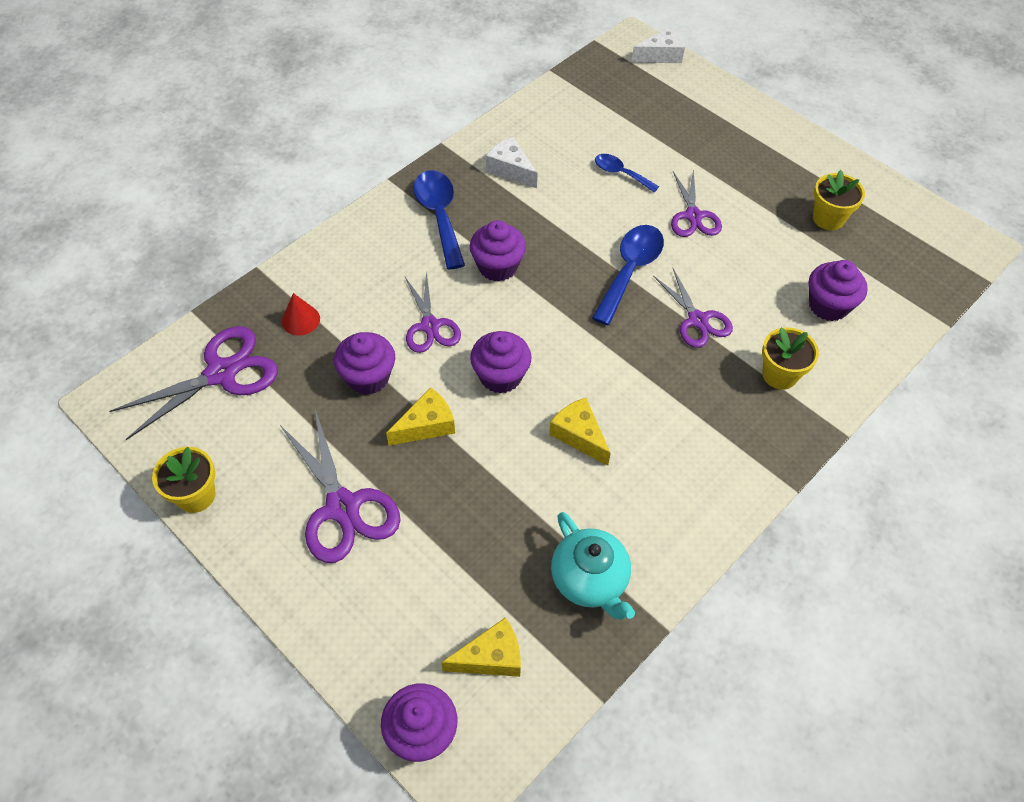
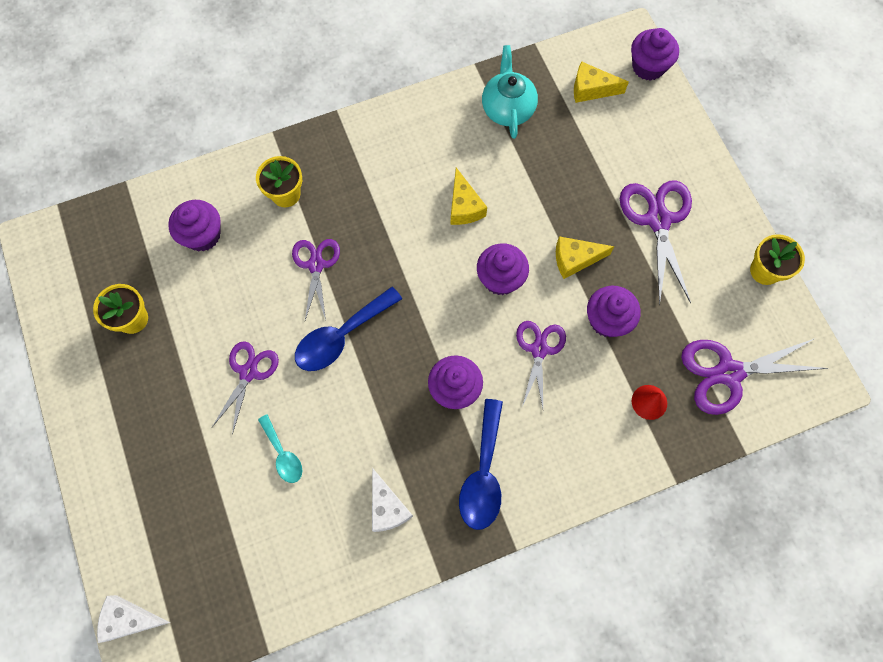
camera: 155 degrees left, 15 degrees up
(620, 173) = (283, 454): blue spoon -> turquoise spoon

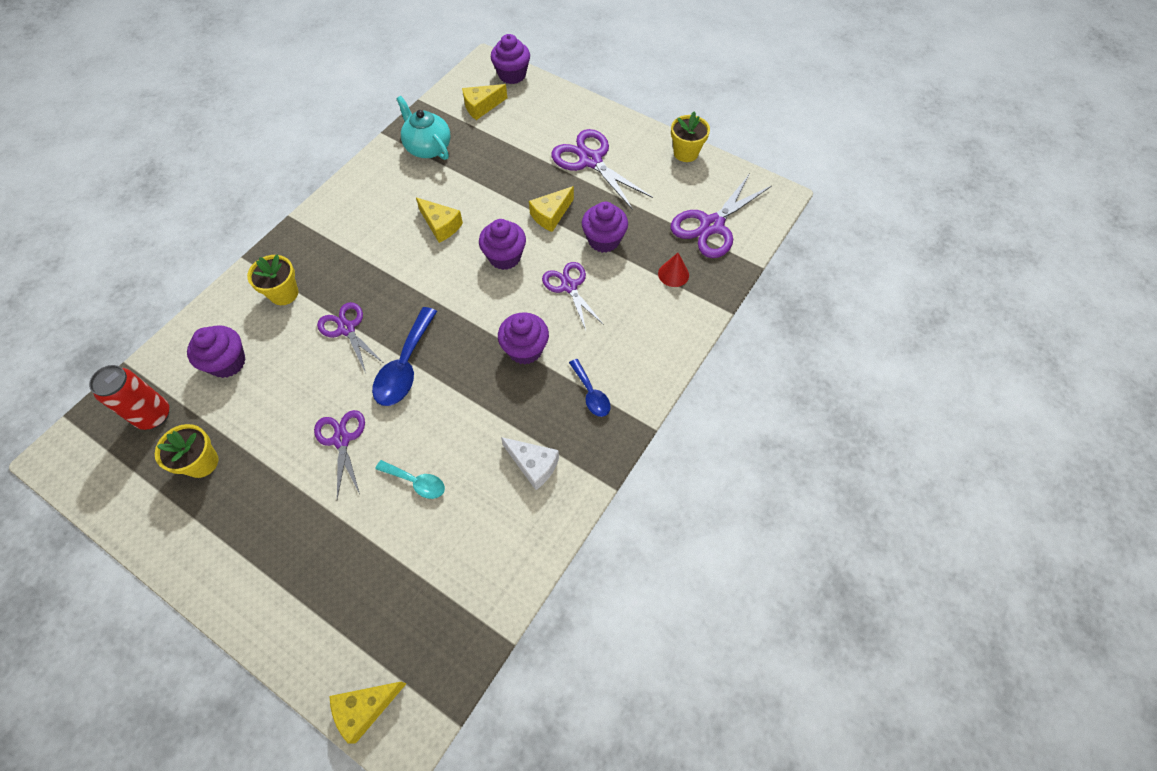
camera: 35 degrees left, 10 degrees down
(121, 250) = (154, 415): none -> red can
(130, 619) = (365, 708): white cheese -> yellow cheese
(483, 474) = (591, 394): blue spoon -> blue spoon, size x0.59

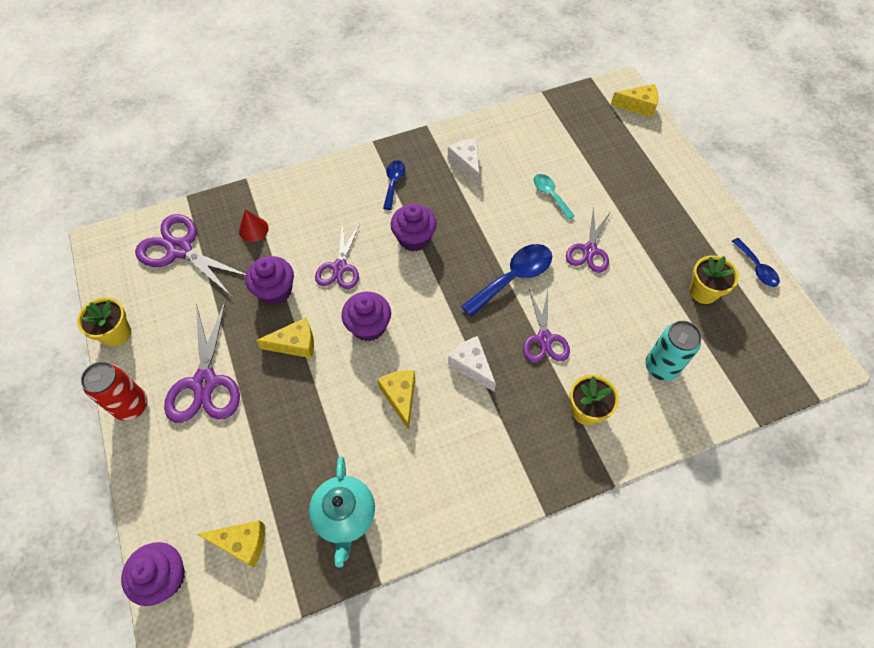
camera: 145 degrees left, 0 degrees up
(144, 527) = (756, 268): none -> blue spoon
(154, 415) = (736, 353): red can -> red can (131, 406)
(227, 362) = (661, 367): purple cupcake -> turquoise can
(398, 275) = (472, 366): none -> white cheese
(712, 225) = (180, 250): purple scissors -> purple scissors turned 135 degrees counterclockwise

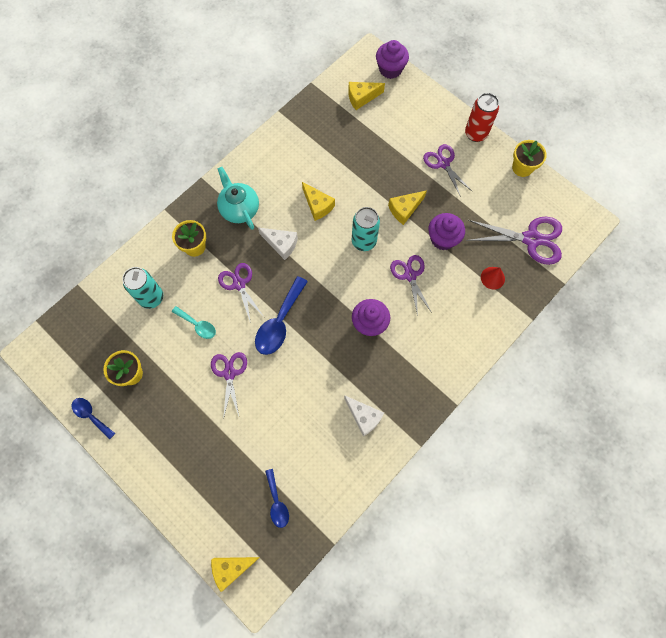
camera: 155 degrees right, 10 degrees up
(205, 383) = (443, 163): purple scissors -> purple scissors, size x0.65
(345, 516) = (314, 131): turquoise teapot -> turquoise teapot (239, 209)
(368, 326) = (364, 241): purple cupcake -> turquoise can
(393, 183) = (413, 368): blue spoon -> blue spoon (277, 502)
(550, 195) = (279, 415): turquoise spoon -> turquoise spoon (197, 325)

